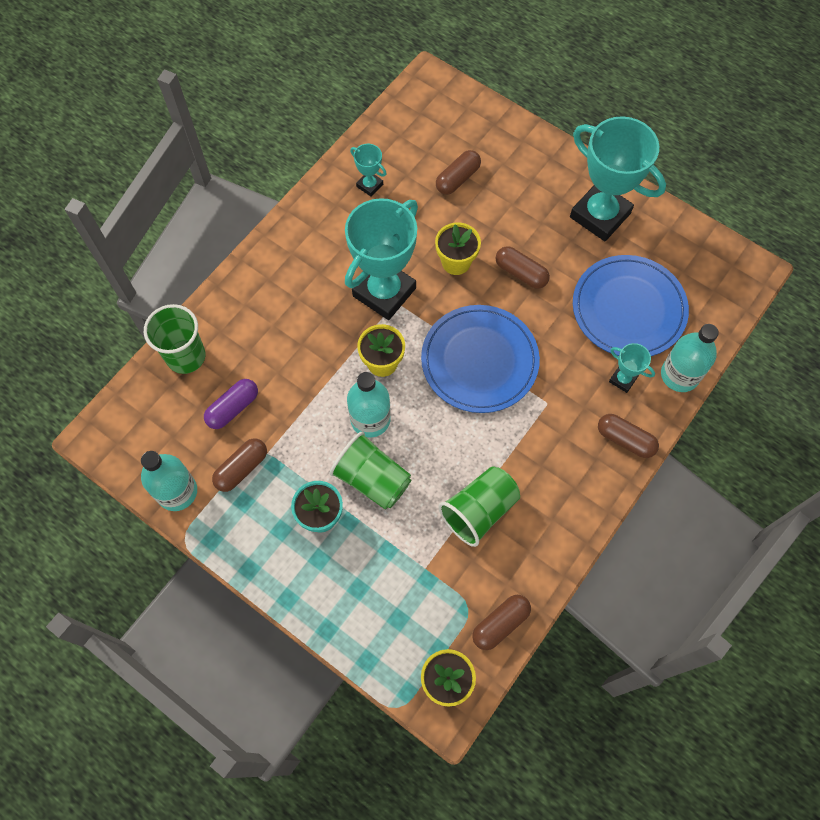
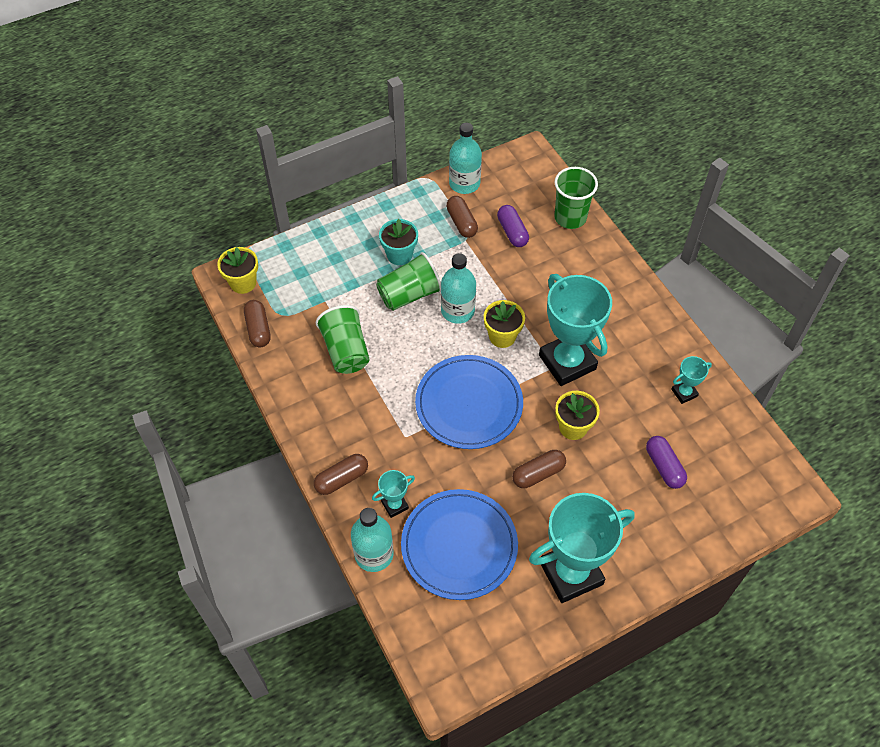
camera: 115 degrees right, 10 degrees down
(457, 179) = (664, 467): brown capsule -> purple capsule

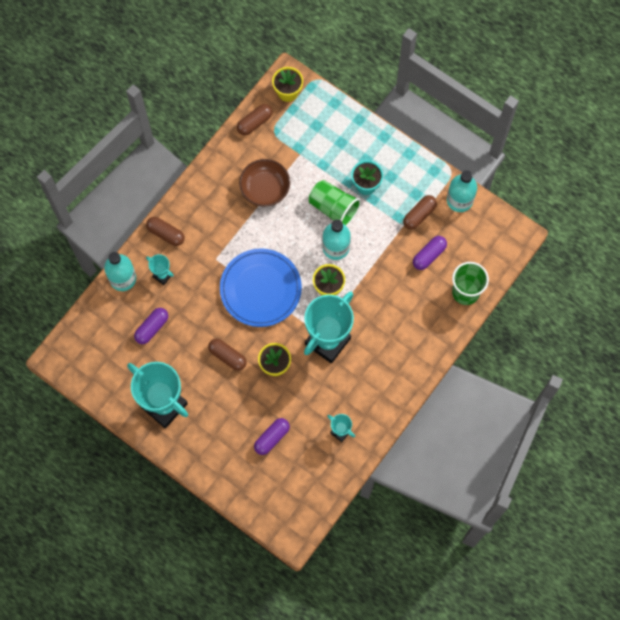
camera: 65 degrees right, 15 degrees up
(346, 350) = (265, 188): green cup -> brown bowl
(459, 546) = (152, 328): blue plate -> purple capsule

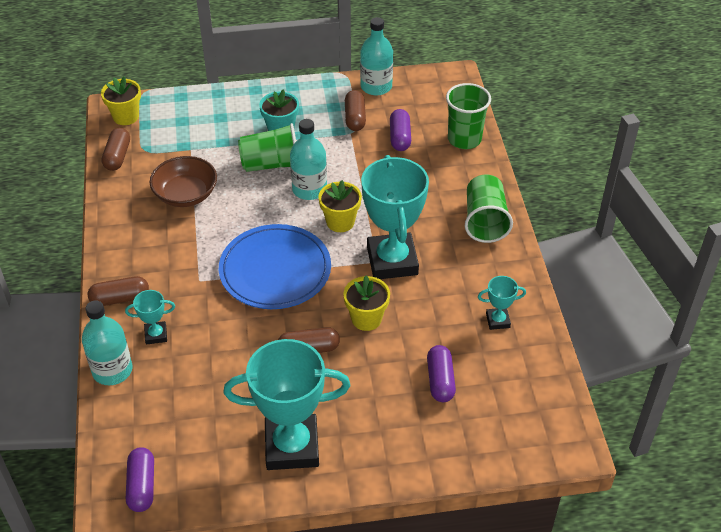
camera: 45 degrees left, 25 degrees down
(152, 328) = (196, 388): purple capsule -> purple capsule (142, 486)
(408, 362) = (485, 221): none -> green cup

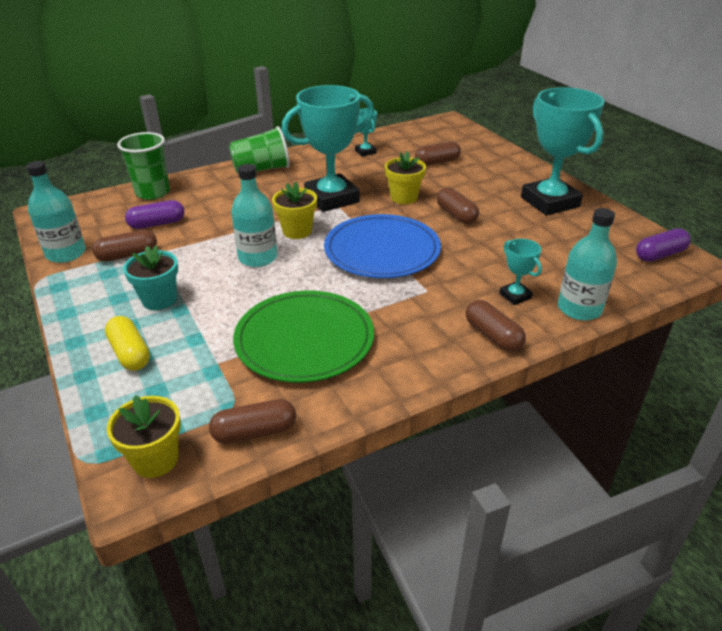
camera: 110 degrees left, 10 degrees down
(186, 194) = (304, 340): brown bowl -> green plate
(227, 112) = (130, 353): none -> yellow capsule
(271, 164) = (225, 291): green cup -> none
(440, 380) = (437, 162): purple capsule -> brown capsule

